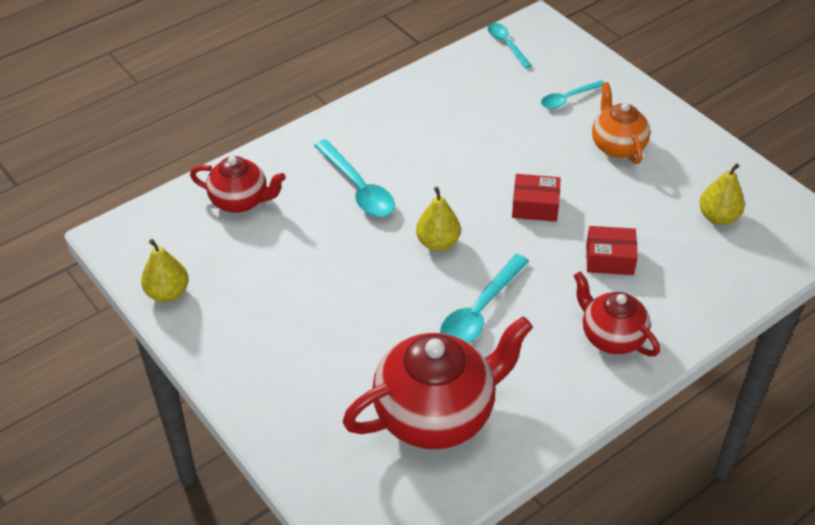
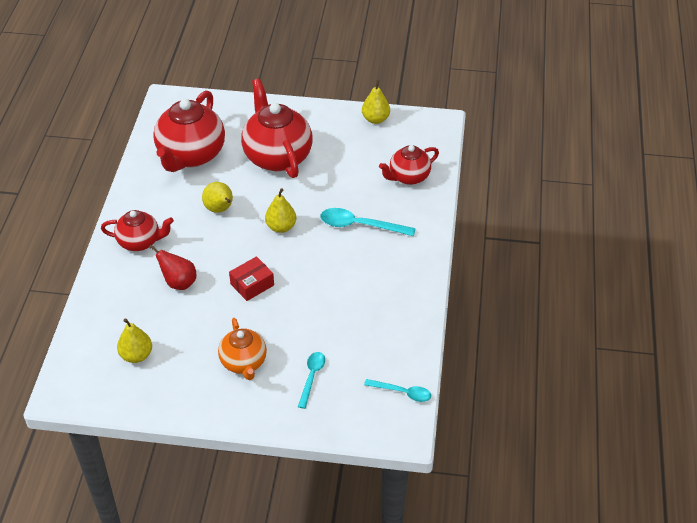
camera: 135 degrees right, 0 degrees up
(338, 331) = (277, 156): none -> red teapot
(480, 311) = (220, 209): turquoise spoon -> yellow pear
(609, 259) = (179, 283): red box -> red pear
(617, 146) = (244, 362): orange teapot -> orange teapot turned 45 degrees clockwise

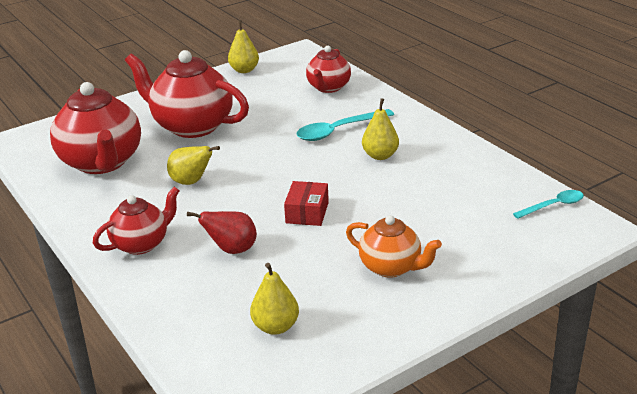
camera: 40 degrees left, 15 degrees down
(281, 227) = (270, 164): yellow pear -> yellow pear (380, 156)
(312, 377) = (467, 240): turquoise spoon -> none

